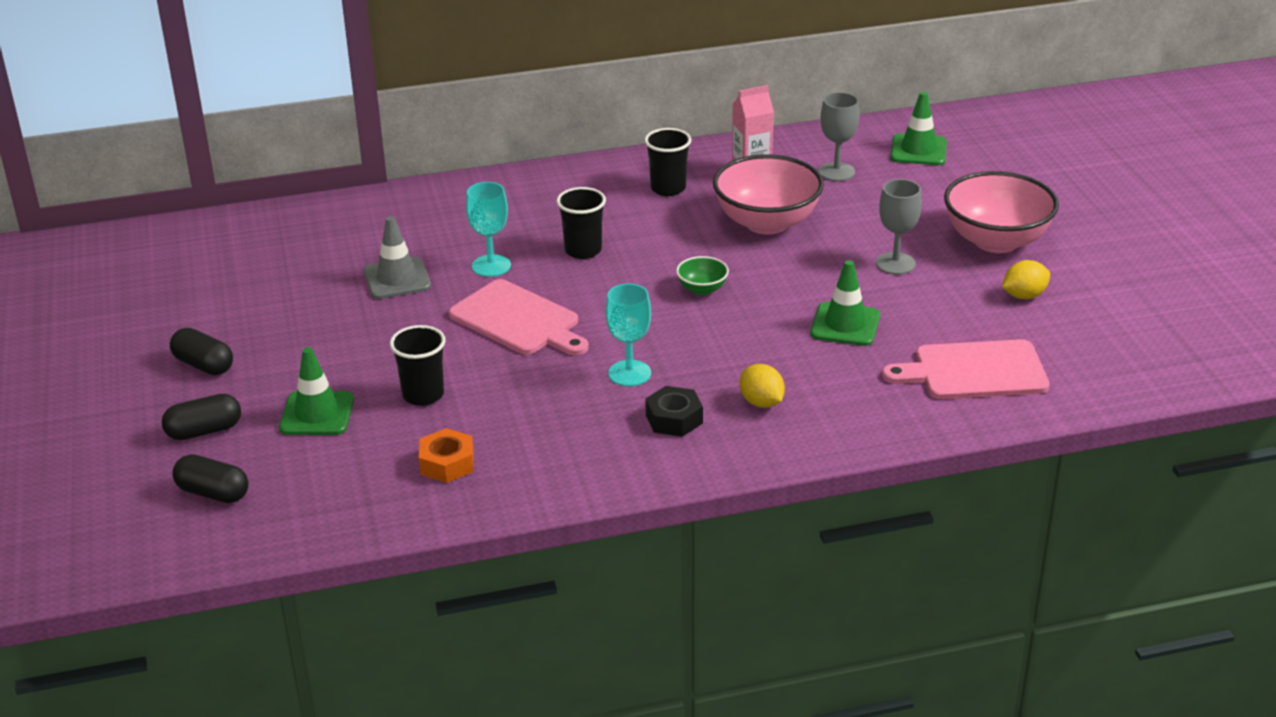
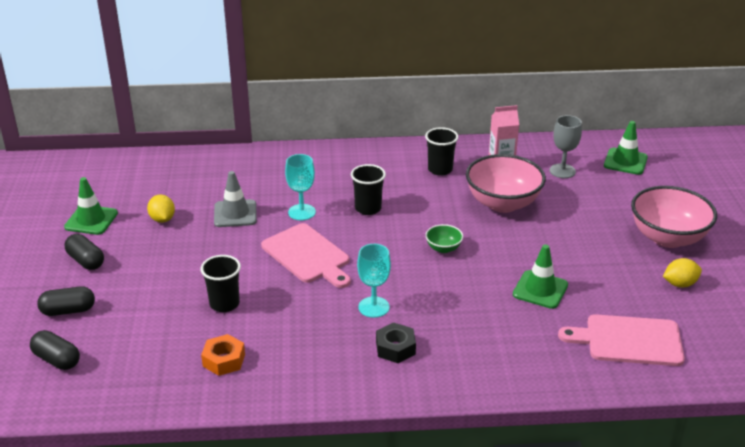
camera: 10 degrees right, 0 degrees up
(317, 414) = (148, 308): green traffic cone -> green traffic cone (91, 220)
(761, 402) = (463, 344): yellow lemon -> yellow lemon (162, 219)
(895, 263) = (588, 246): grey goblet -> none

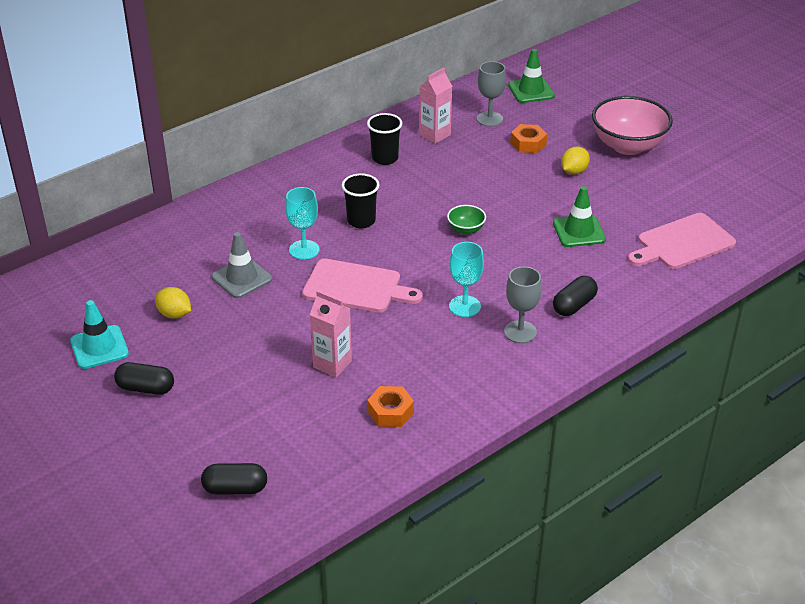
camera: 35 degrees left, 5 degrees up
(68, 311) = (189, 441): black capsule -> black capsule (574, 305)
(91, 220) = (99, 347): green traffic cone -> turquoise traffic cone
(224, 304) = (332, 364): black cup -> pink carton
(395, 348) = (520, 332): black nut -> grey goblet
(503, 203) = (472, 168): pink bowl -> none
(574, 202) = (528, 143): none -> orange nut
(680, 284) = (673, 181): yellow lemon -> yellow lemon (574, 171)

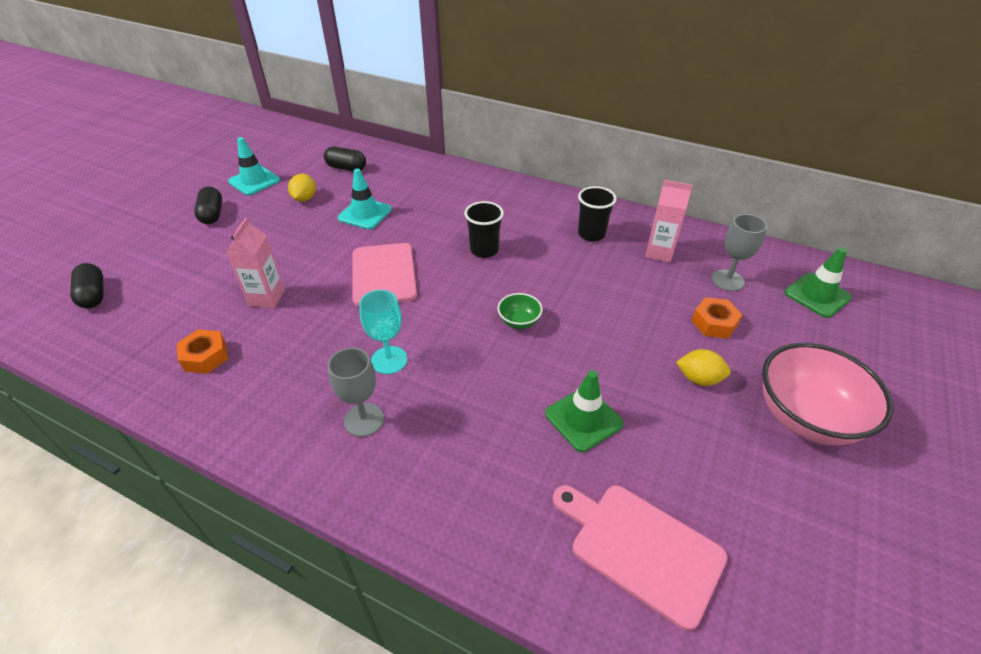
camera: 65 degrees right, 5 degrees up
(242, 278) = (365, 214): grey traffic cone -> turquoise traffic cone
(304, 250) = (421, 232): turquoise goblet -> none
(574, 305) = (435, 457): black capsule -> black capsule (346, 168)

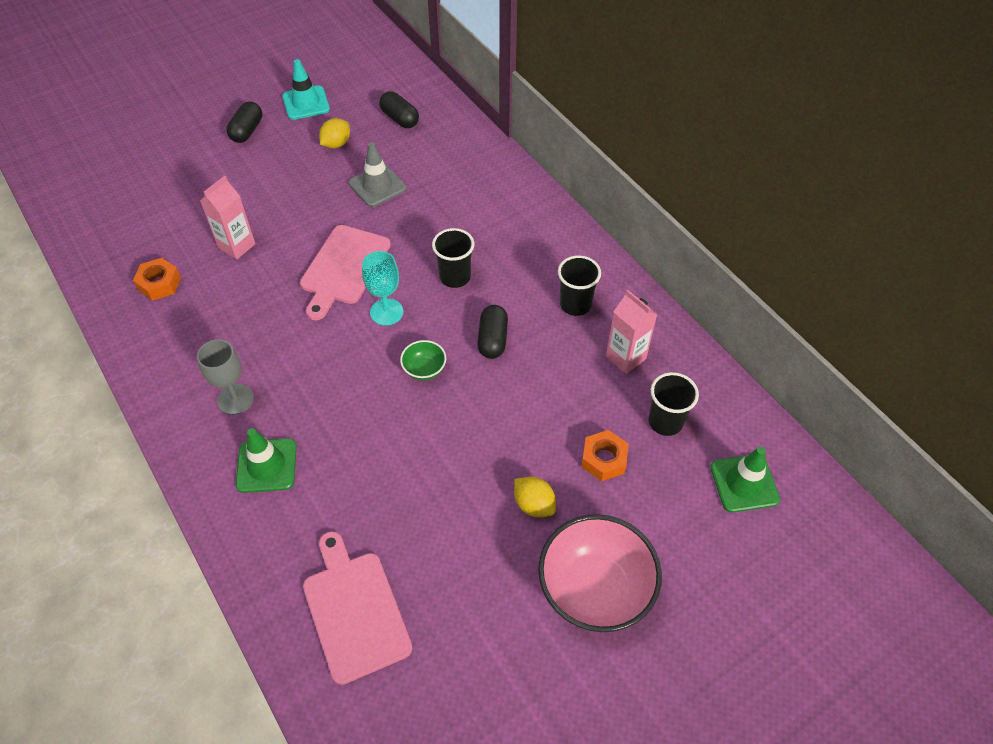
camera: 30 degrees right, 10 degrees up
(93, 295) = (113, 184): black capsule -> black capsule (492, 339)
(365, 214) = (377, 186): turquoise traffic cone -> grey traffic cone
(389, 360) = (290, 355): turquoise goblet -> turquoise goblet (386, 312)
(583, 419) = (401, 487): green traffic cone -> green traffic cone (266, 465)
(727, 280) = (665, 422): grey goblet -> black cup

